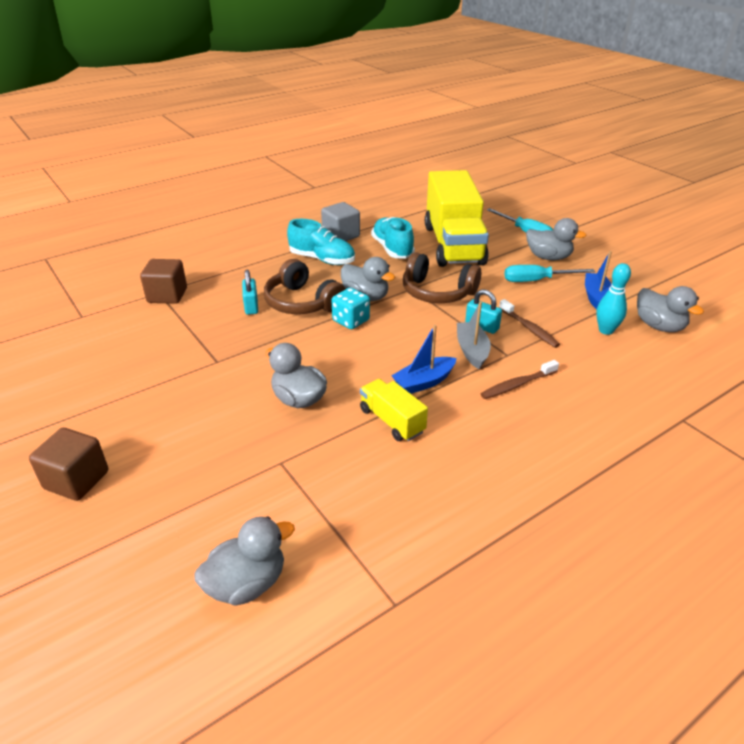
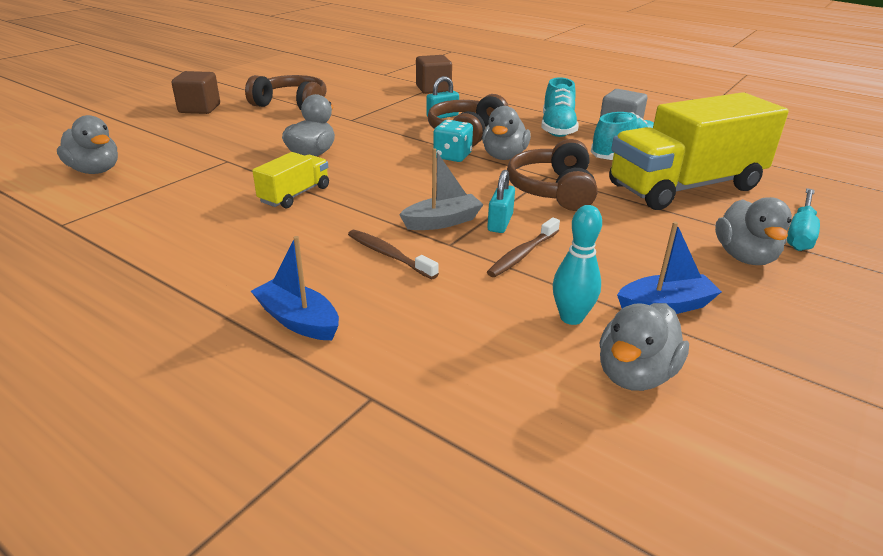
camera: 70 degrees right, 5 degrees down
(132, 397) = (292, 105): none -> brown headphones
(424, 382) = (365, 202): blue boat -> blue boat (298, 320)
(536, 280) = (659, 252): turquoise screwdriver -> none

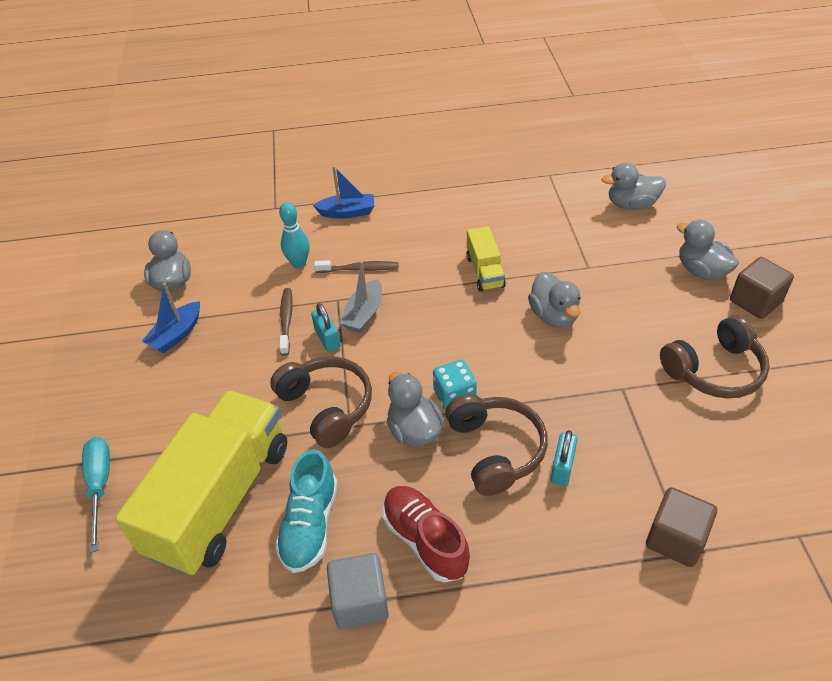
camera: 140 degrees right, 15 degrees up
(557, 128) = (425, 540): turquoise shoe -> red shoe
(571, 318) = (223, 294): turquoise bowling pin -> turquoise bowling pin (299, 263)
(744, 257) = (139, 418): grey duck -> grey duck (701, 271)

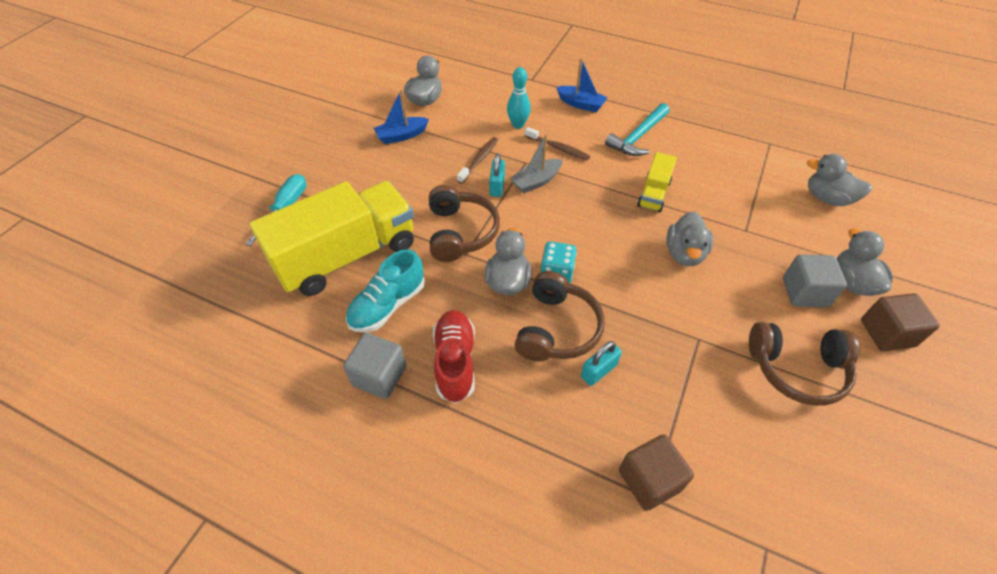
camera: 30 degrees right, 5 degrees up
(428, 221) = (638, 137): none -> turquoise hammer
(673, 299) = (804, 292): none -> grey cube

